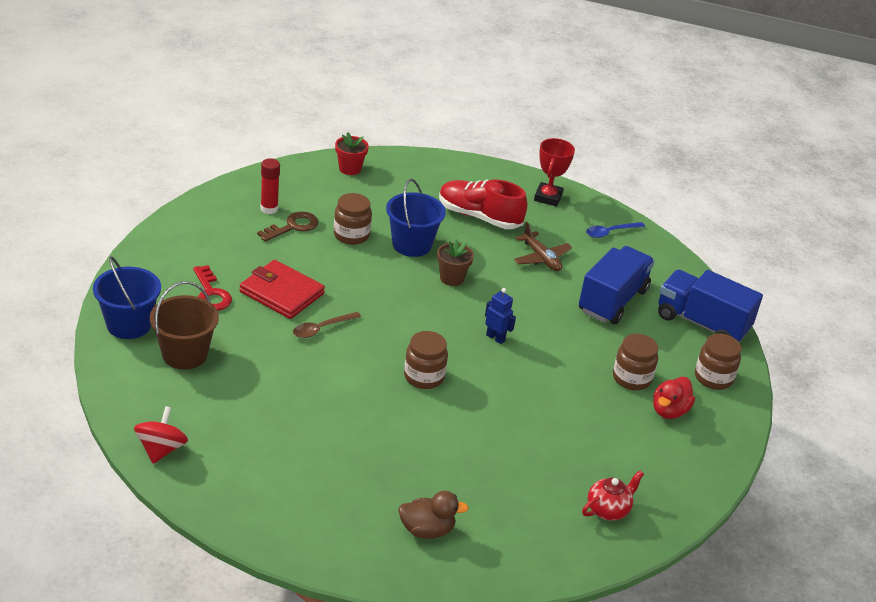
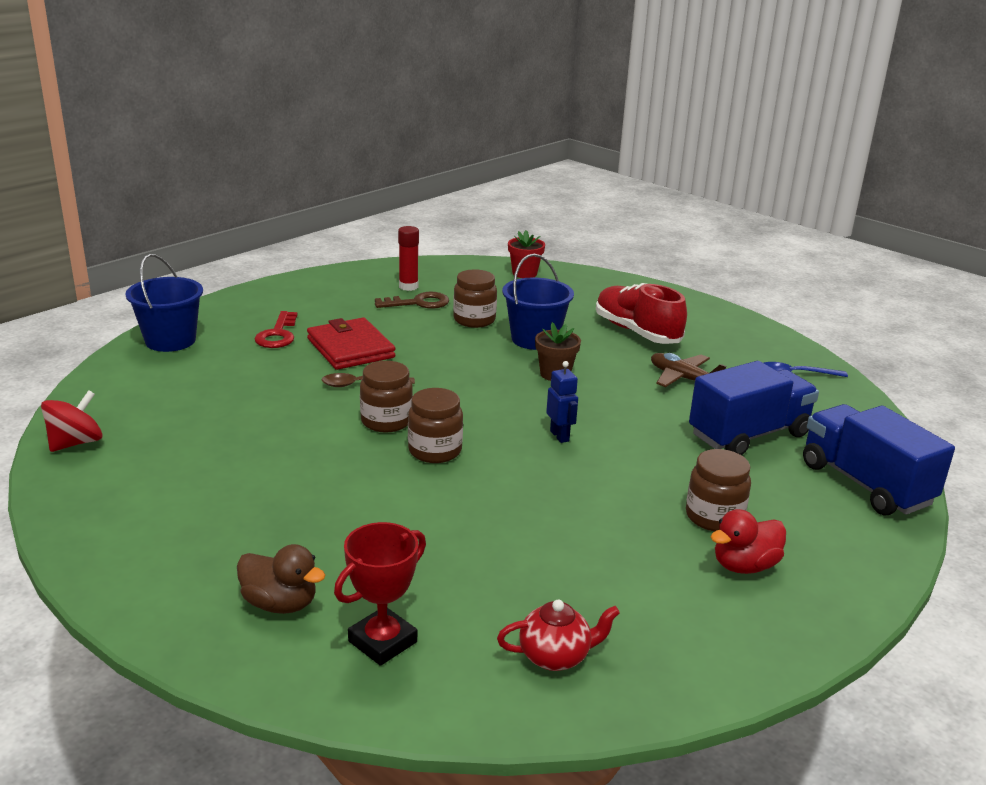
camera: 30 degrees right, 10 degrees down
(185, 354) = (195, 374): brown bucket -> none
(541, 258) = (684, 379): brown plane -> brown plane turned 135 degrees clockwise
(548, 197) = (737, 331): red trophy -> red trophy (382, 641)
(713, 378) = (842, 546): brown jar -> brown jar (386, 421)

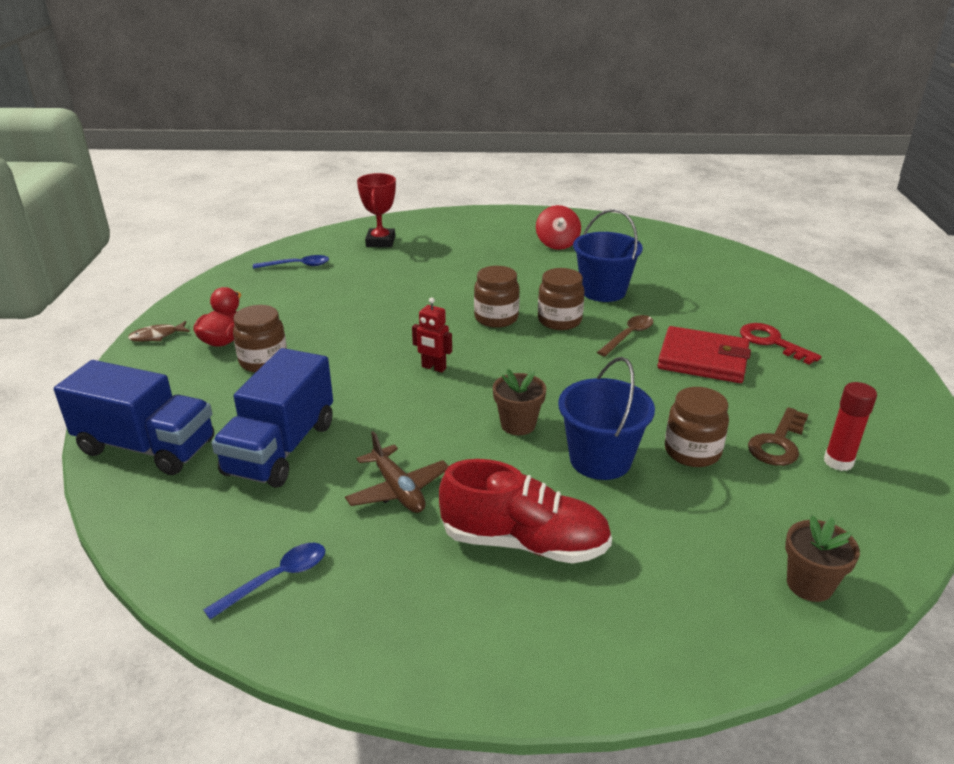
camera: 140 degrees right, 5 degrees up
(75, 443) = (672, 238): red spinning top -> red spinning top (557, 244)
(170, 340) = (807, 301): blue bucket -> blue bucket (603, 291)
(280, 604) = (443, 234): brown duck -> none
(524, 273) = (809, 584): red flower pot -> brown flower pot
(556, 656) = (297, 265): red teapot -> blue spoon
(560, 436) = (433, 368): blue robot -> red robot
(684, 379) = (398, 490): brown plane -> brown plane turned 60 degrees clockwise
(826, 615) = (157, 336): none -> brown fish

